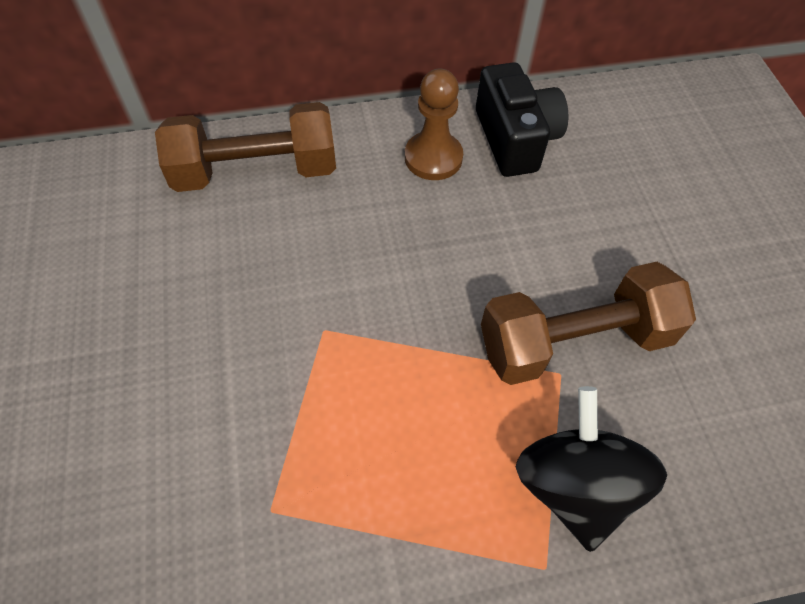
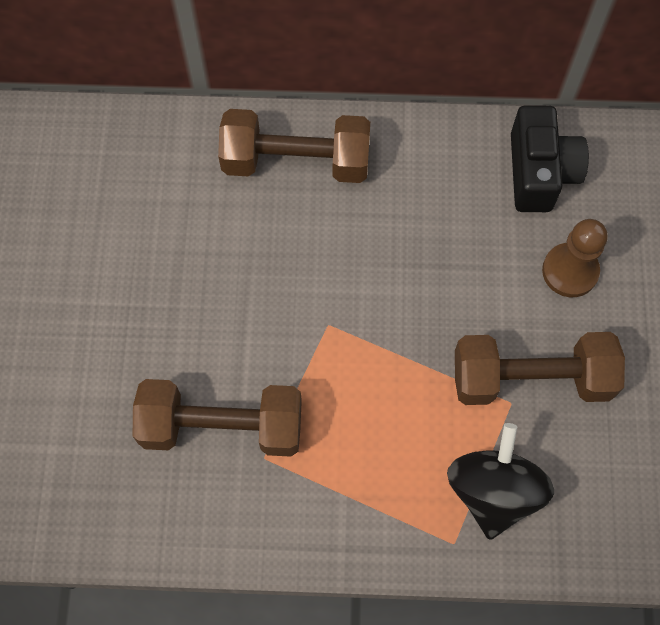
camera: 15 degrees right, 10 degrees up
(208, 482) = (222, 426): none -> brown dumbbell
(433, 158) = (458, 178): brown pawn -> brown pawn (570, 271)

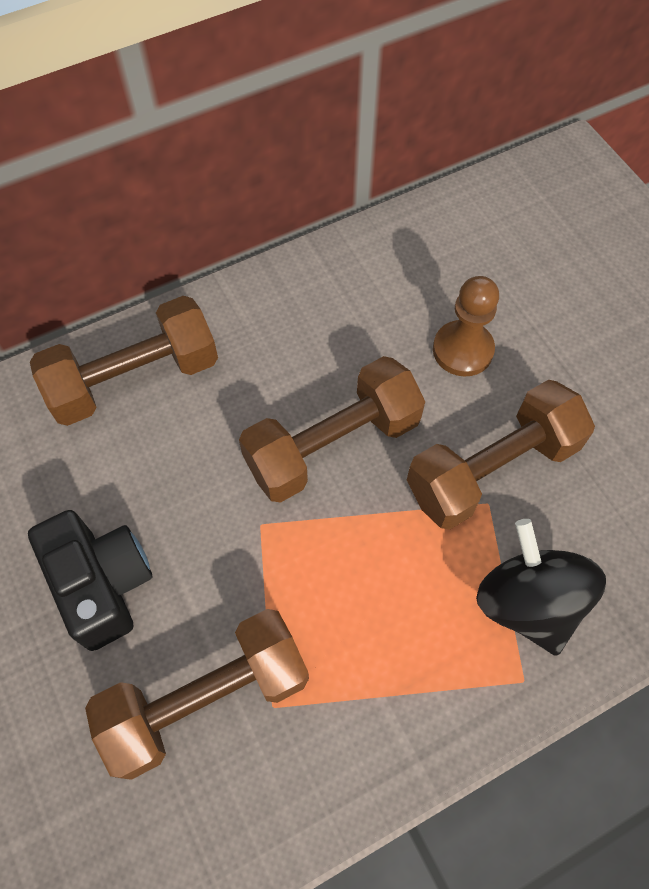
camera: 30 degrees left, 5 degrees down
(417, 293) = (332, 445): none -> brown dumbbell
(540, 172) = (379, 275): black camera -> black camera (102, 584)

